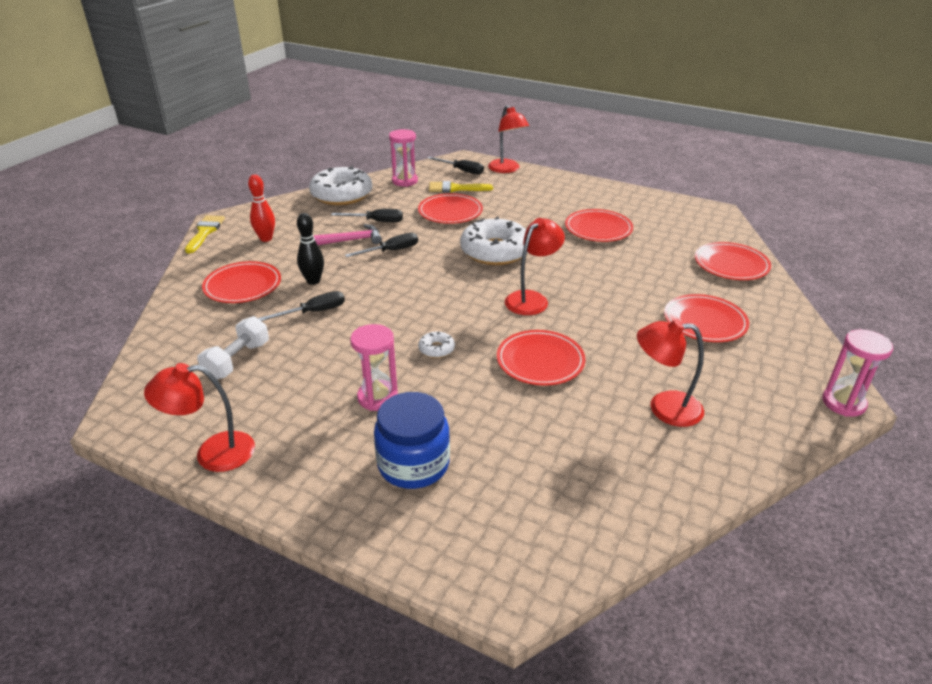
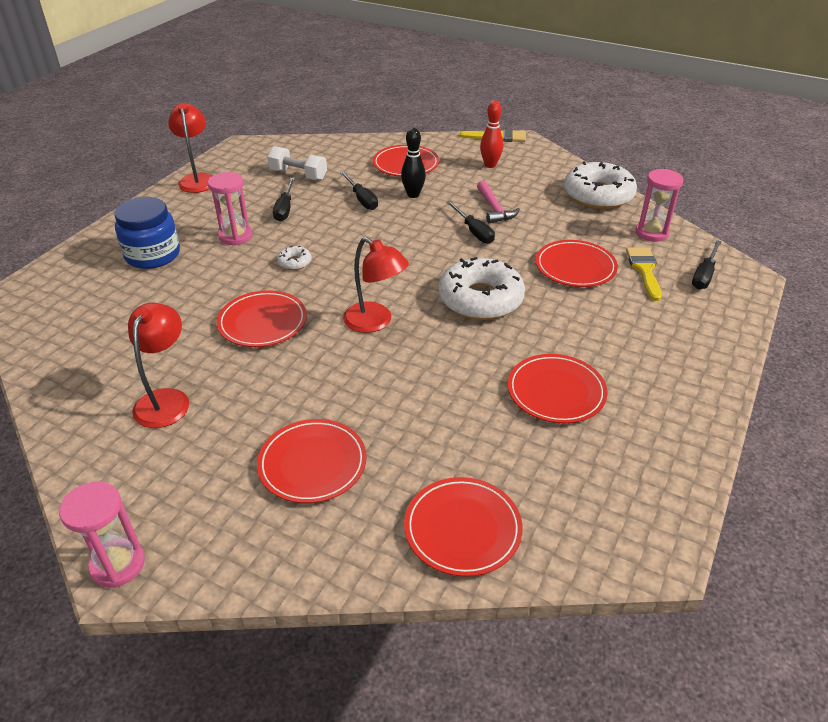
camera: 90 degrees right, 5 degrees up
(376, 221) = (538, 220): black screwdriver -> black screwdriver (285, 209)
(507, 169) = (729, 315): red lamp -> none

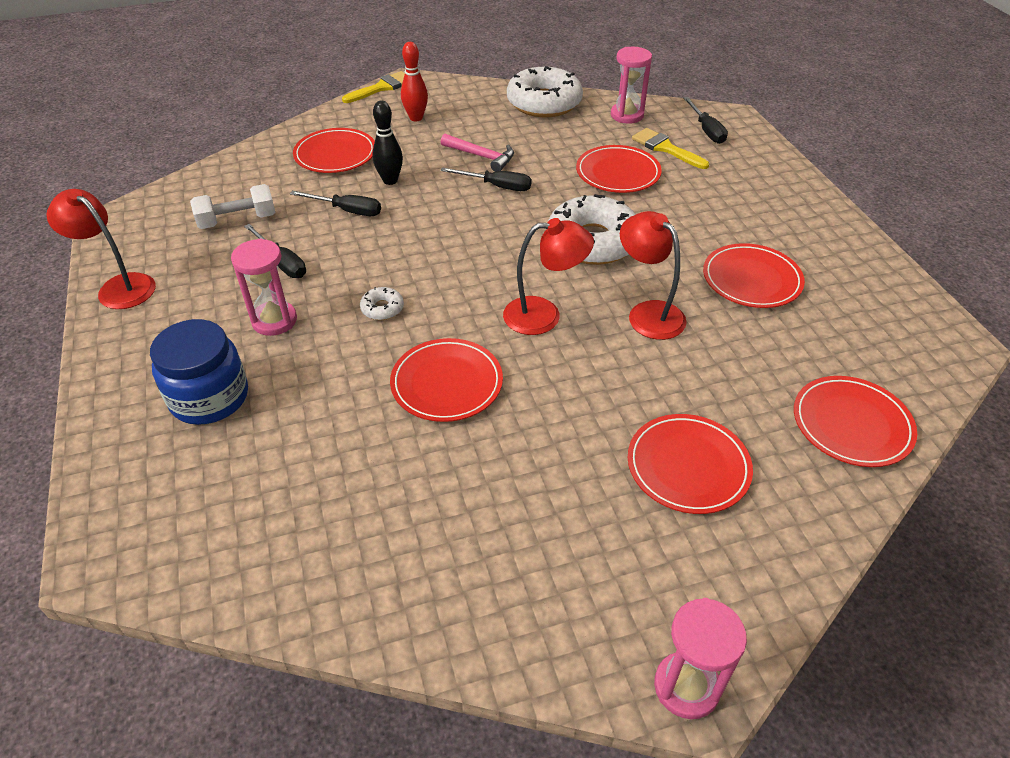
camera: 45 degrees left, 5 degrees up
(166, 399) = (478, 519): red lamp -> red lamp (648, 313)

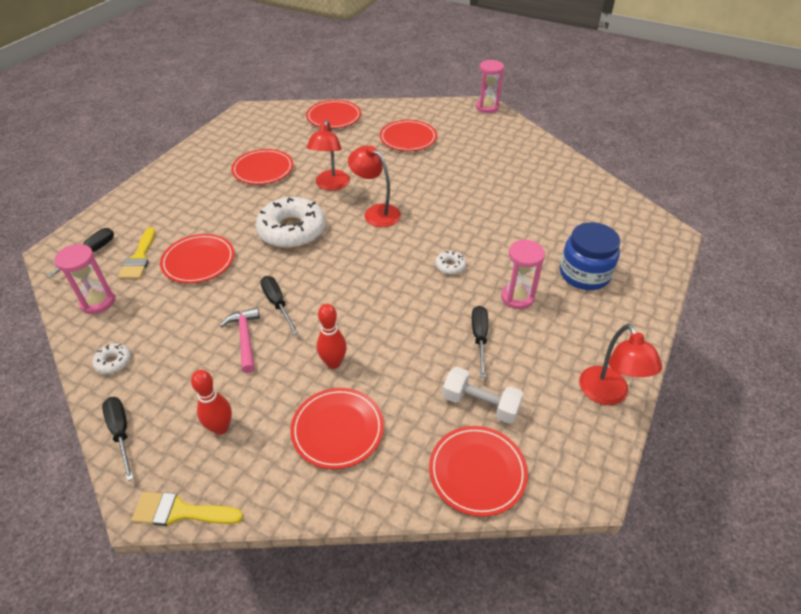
camera: 135 degrees left, 0 degrees up
(347, 211) = (394, 354): black screwdriver -> black screwdriver (121, 433)
(390, 180) = (333, 363): black bowling pin -> red bowling pin
(447, 383) = (460, 212): red plate -> red plate (477, 472)
(544, 103) = (113, 362): white donut -> white donut, size x0.42

